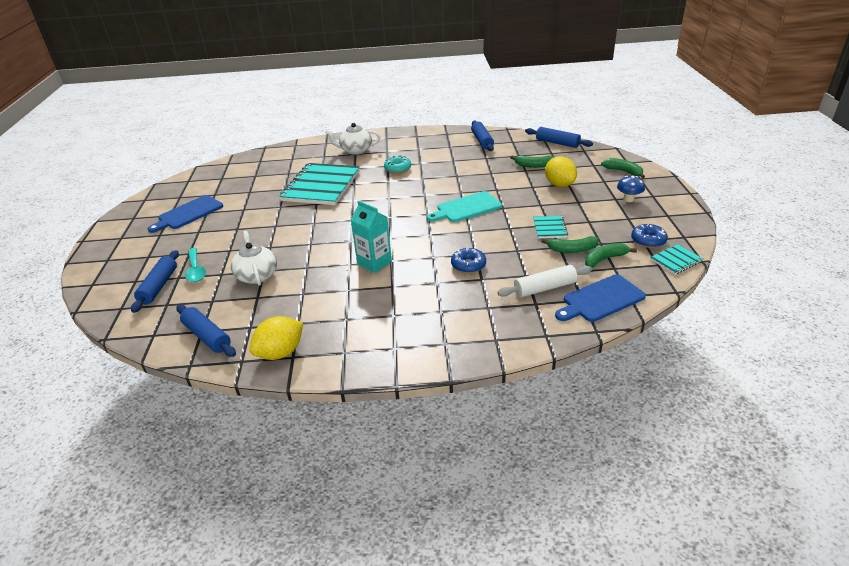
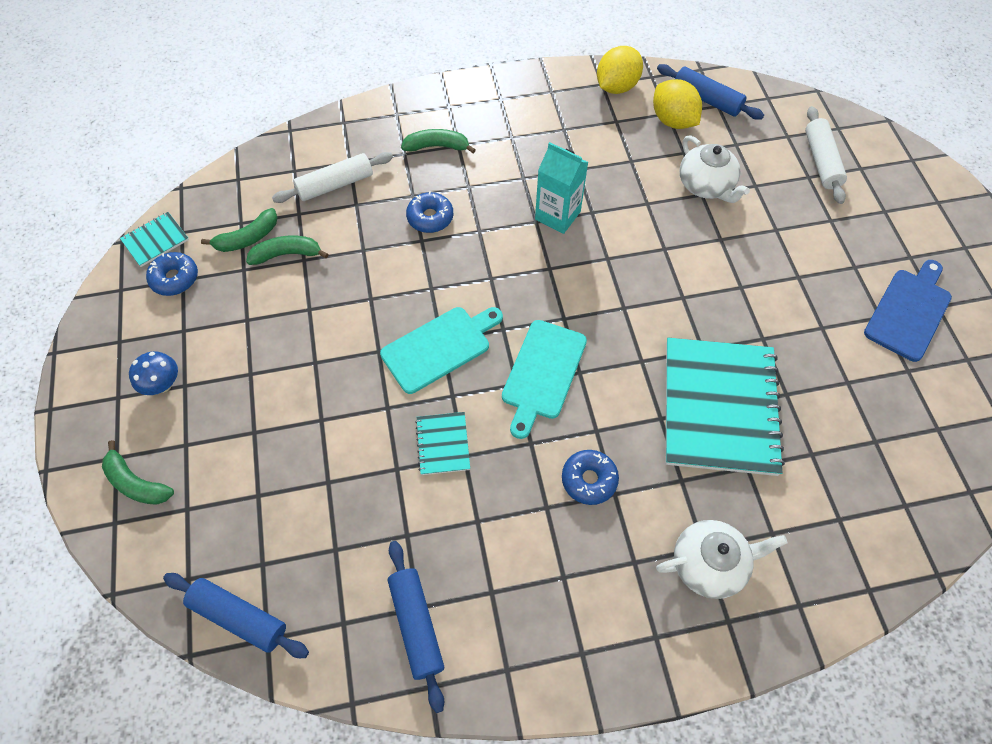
camera: 170 degrees right, 25 degrees up
(159, 286) = (821, 161): blue rolling pin -> white rolling pin
(196, 270) = (795, 190): turquoise spoon -> none
(398, 169) = (589, 480): turquoise donut -> blue donut
(409, 198) = (543, 373): none -> turquoise cutting board
(534, 165) = (308, 503): green banana -> green banana (437, 146)
(549, 228) = (310, 300): turquoise notebook -> turquoise notebook (443, 444)
(559, 184) = (271, 429): yellow lemon -> yellow lemon (673, 121)
(601, 300) = (273, 171): blue cutting board -> none

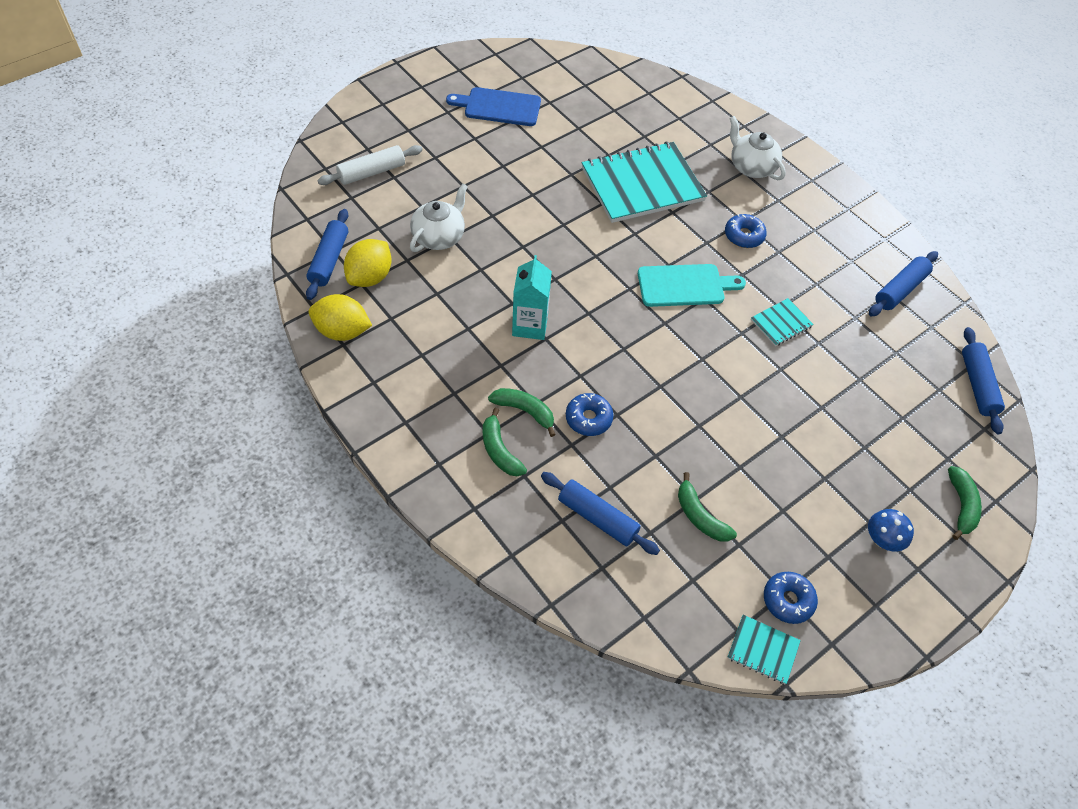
camera: 120 degrees left, 5 degrees down
(248, 238) = (705, 562): green banana -> green banana (525, 411)
(335, 184) = (597, 518): white rolling pin -> blue rolling pin
(439, 347) = (708, 357): turquoise cutting board -> none

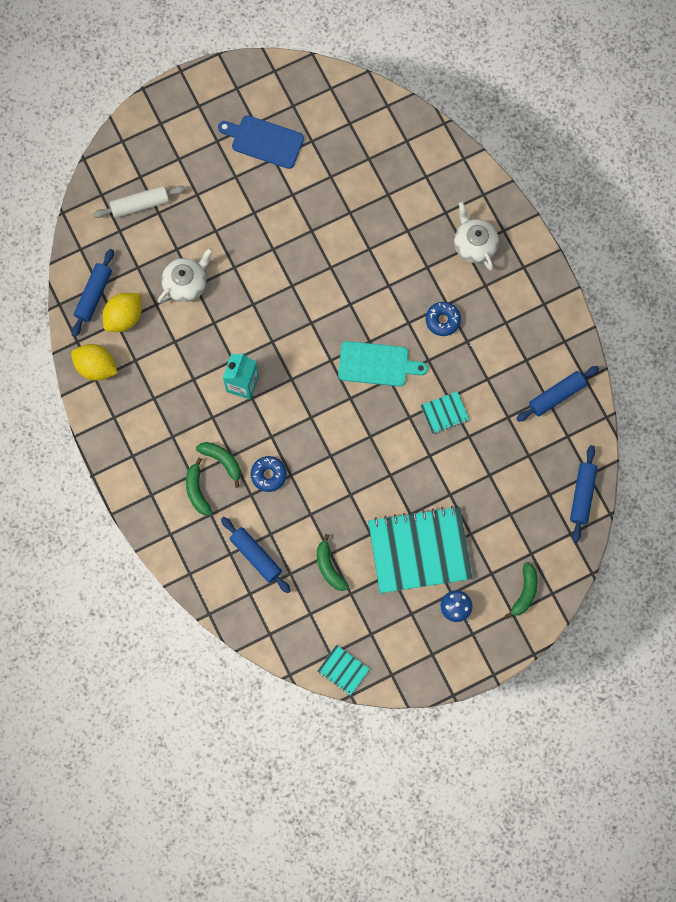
camera: 15 degrees right, 20 degrees up
(642, 185) = (371, 251): turquoise notebook -> turquoise notebook (419, 550)
(788, 600) = (372, 639): blue donut -> none

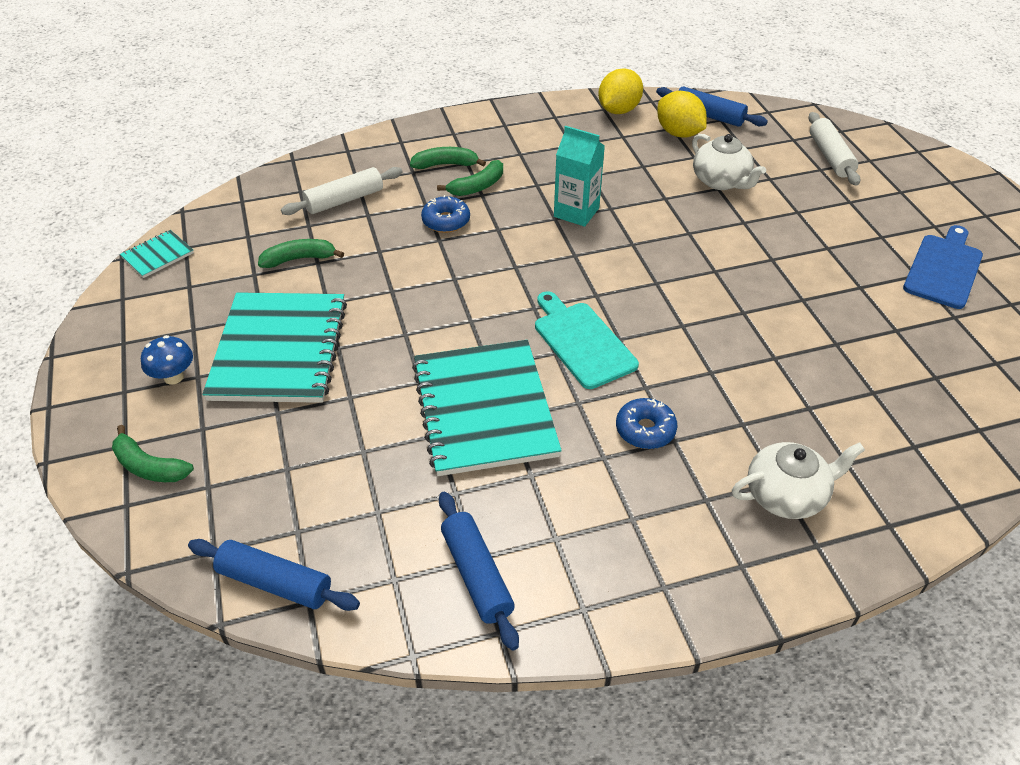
camera: 100 degrees right, 30 degrees down
(255, 556) = (344, 200): blue rolling pin -> white rolling pin
(377, 364) = (581, 342): turquoise cutting board -> turquoise cutting board turned 135 degrees clockwise
(444, 413) = (484, 409): turquoise notebook -> turquoise notebook, size x2.28

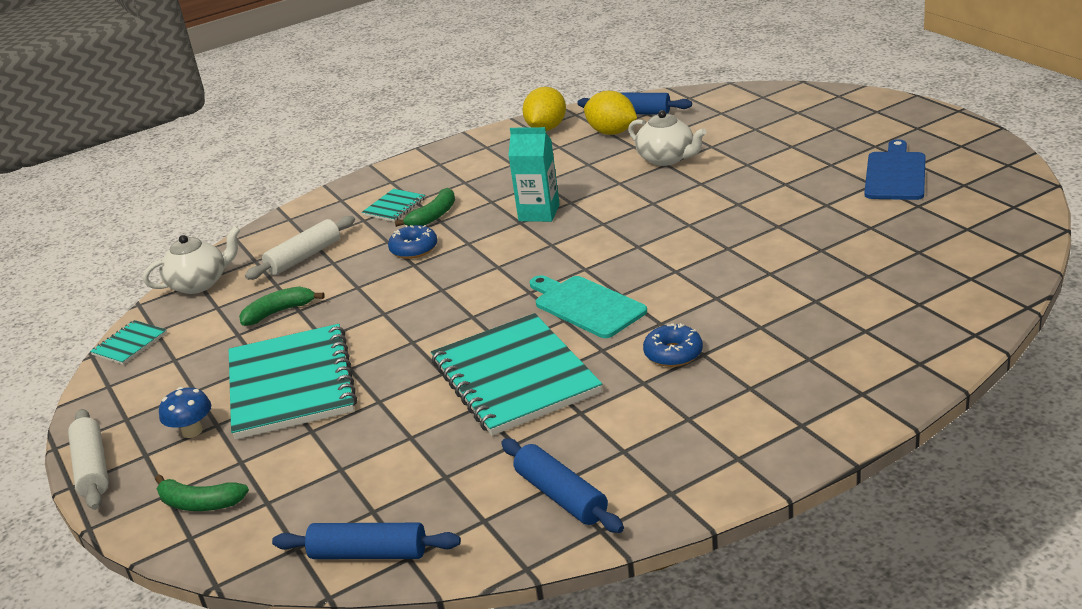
camera: 10 degrees left, 15 degrees down
(446, 165) = (394, 207): green banana -> turquoise notebook
(786, 495) = (820, 366): white teapot -> white teapot (199, 283)
(830, 157) = (761, 117): white rolling pin -> white rolling pin (93, 468)

